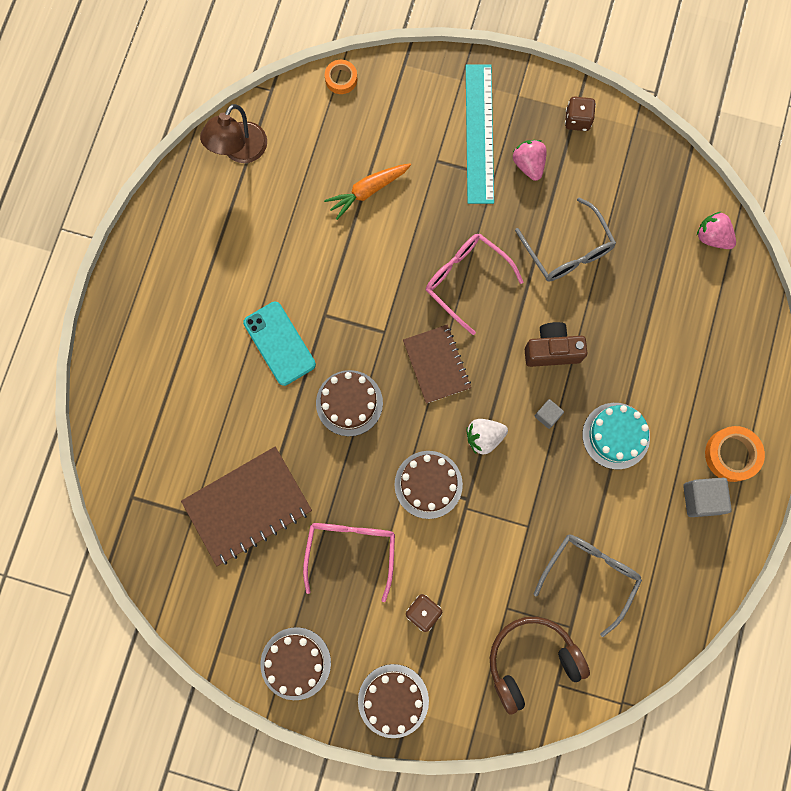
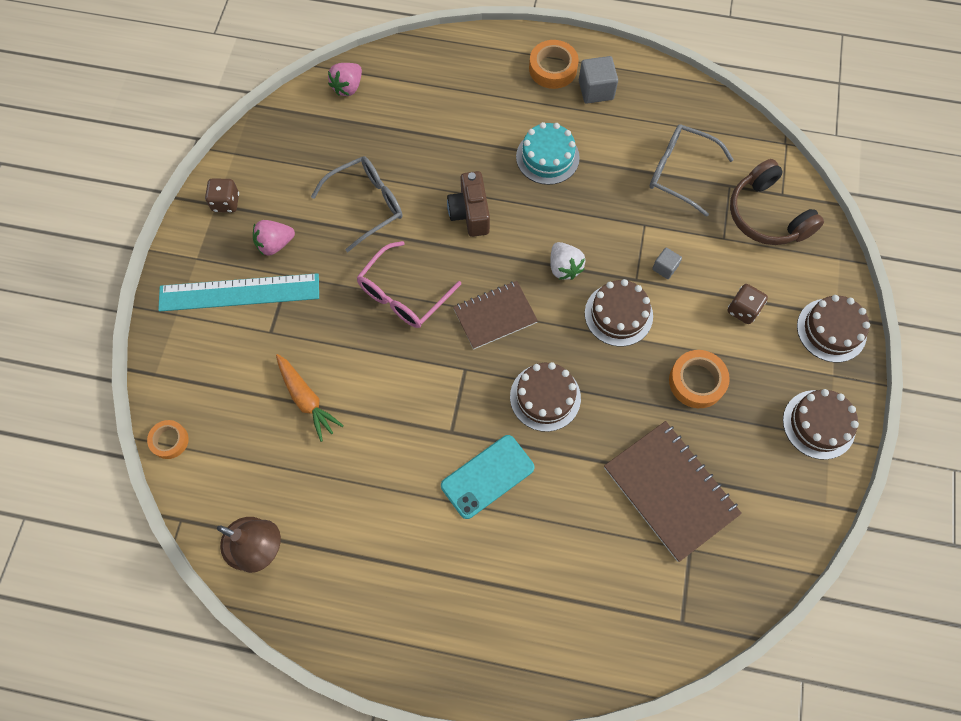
camera: 95 degrees left, 10 degrees down
(351, 550) = (696, 381): pink glasses -> orange tape
(547, 415) = (535, 214): grey cube -> grey cube (665, 268)

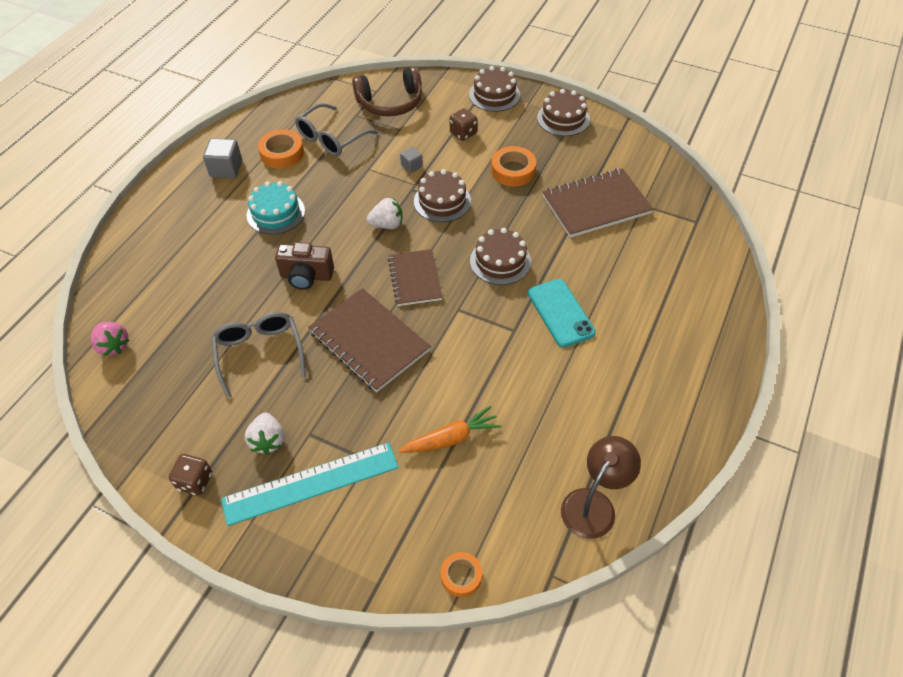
camera: 75 degrees left, 15 degrees down
(239, 292) = (311, 483): turquoise ruler -> turquoise ruler turned 60 degrees clockwise
(275, 244) = (268, 440): pink strawberry -> white strawberry
(403, 295) = (369, 341): pink glasses -> brown notebook
(553, 69) = (188, 191): orange tape -> orange tape (282, 153)

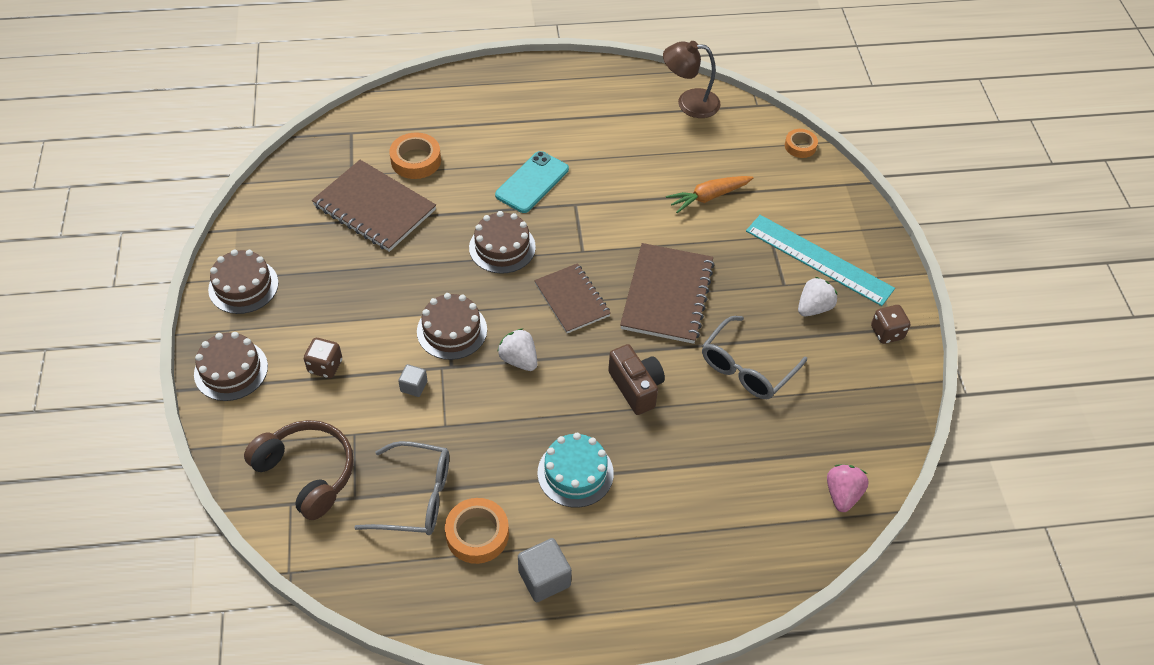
camera: 125 degrees left, 0 degrees up
(415, 279) = (572, 299): brown notebook -> brown notebook turned 75 degrees counterclockwise
(451, 438) = (708, 197): orange carrot -> orange carrot turned 60 degrees counterclockwise
(513, 171) = (364, 292): orange tape -> orange tape (416, 160)

